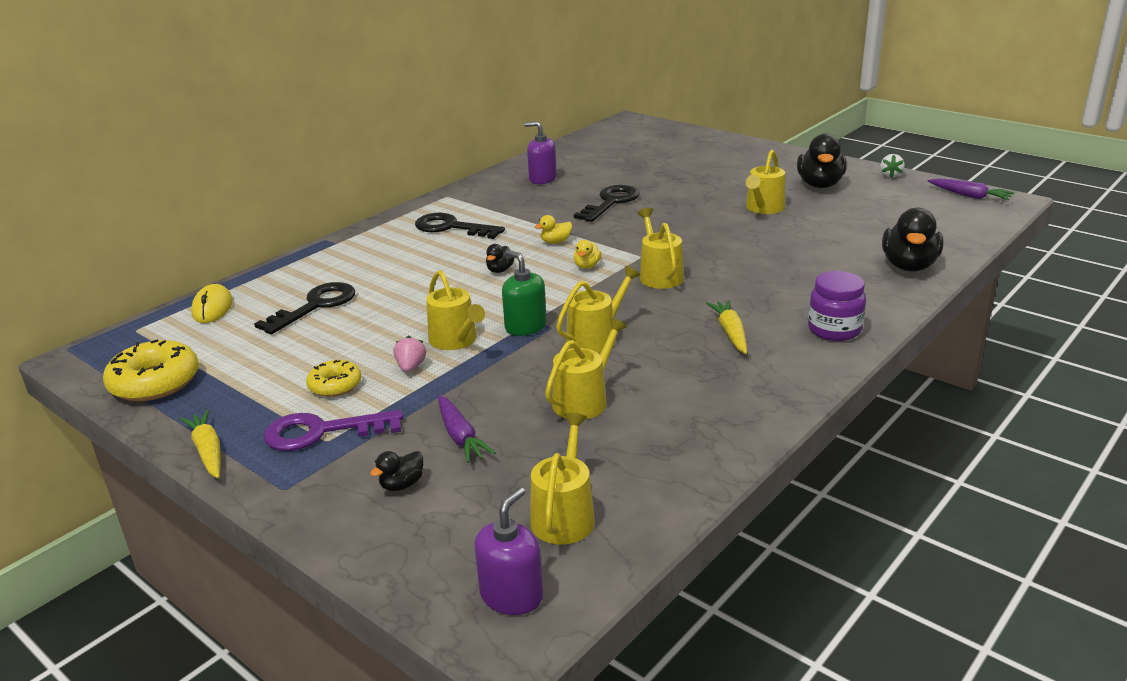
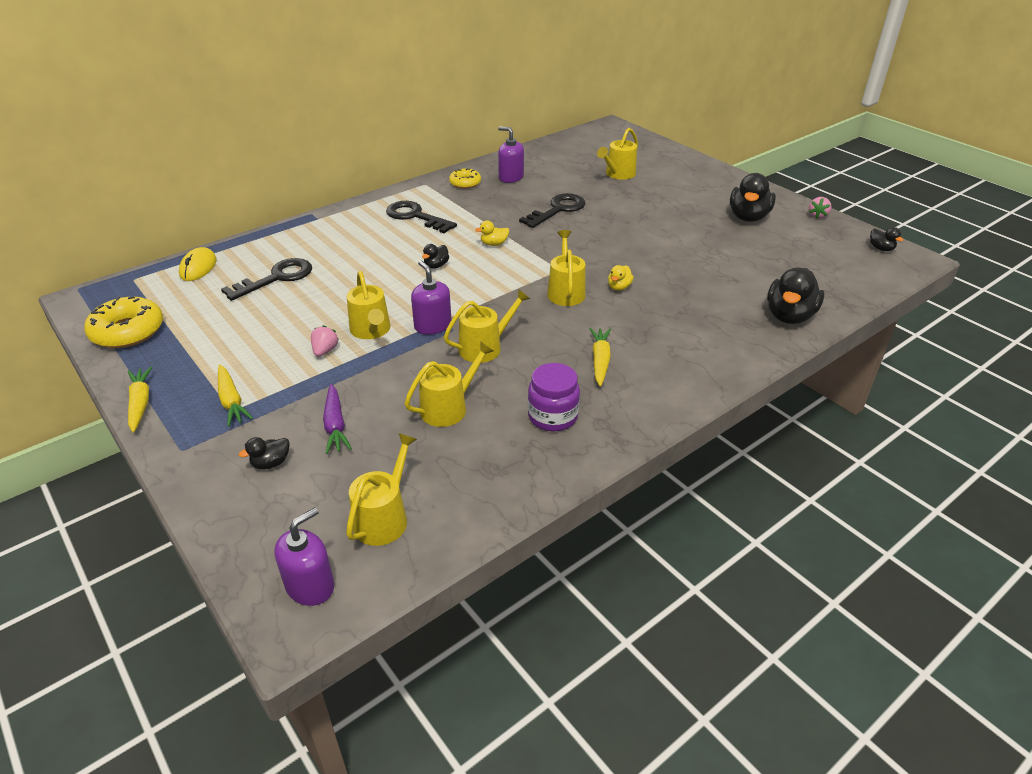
camera: 10 degrees right, 10 degrees up
(322, 432) = (231, 401): purple key -> yellow carrot
(335, 385) = (260, 358): yellow donut -> yellow donut (465, 183)
(525, 326) = (433, 326): green soap dispenser -> purple soap dispenser
(587, 266) = (509, 272): yellow duck -> yellow duck (619, 287)
(763, 208) = (687, 235): yellow watering can -> yellow watering can (618, 174)
(834, 330) = (691, 372): purple jar -> purple jar (552, 416)
(890, 175) = (817, 215): white strawberry -> pink strawberry
(970, 196) = (881, 248): purple carrot -> black duck

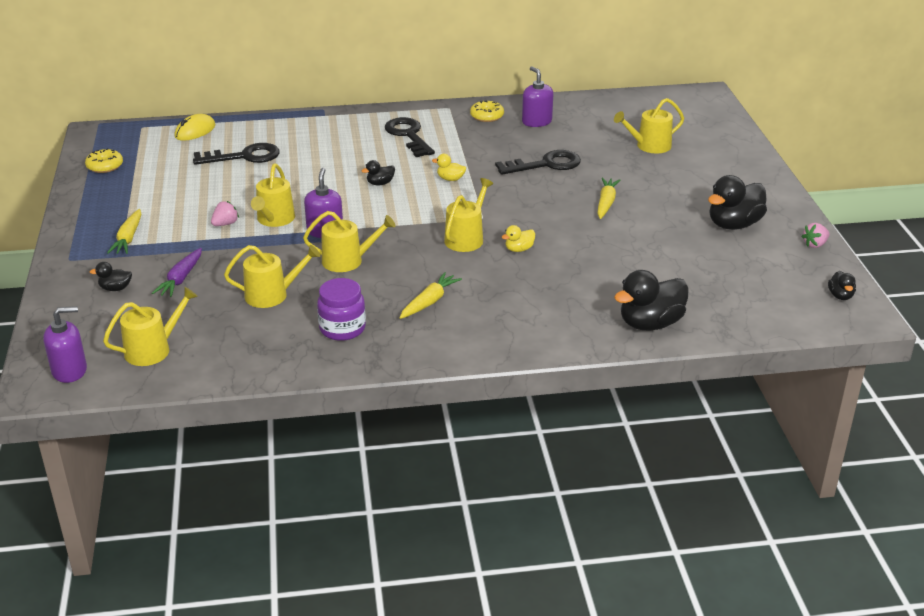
camera: 30 degrees right, 5 degrees down
(128, 331) = (105, 166): yellow donut -> yellow donut, size x0.59
(140, 403) = (70, 220): yellow carrot -> yellow carrot (606, 203)

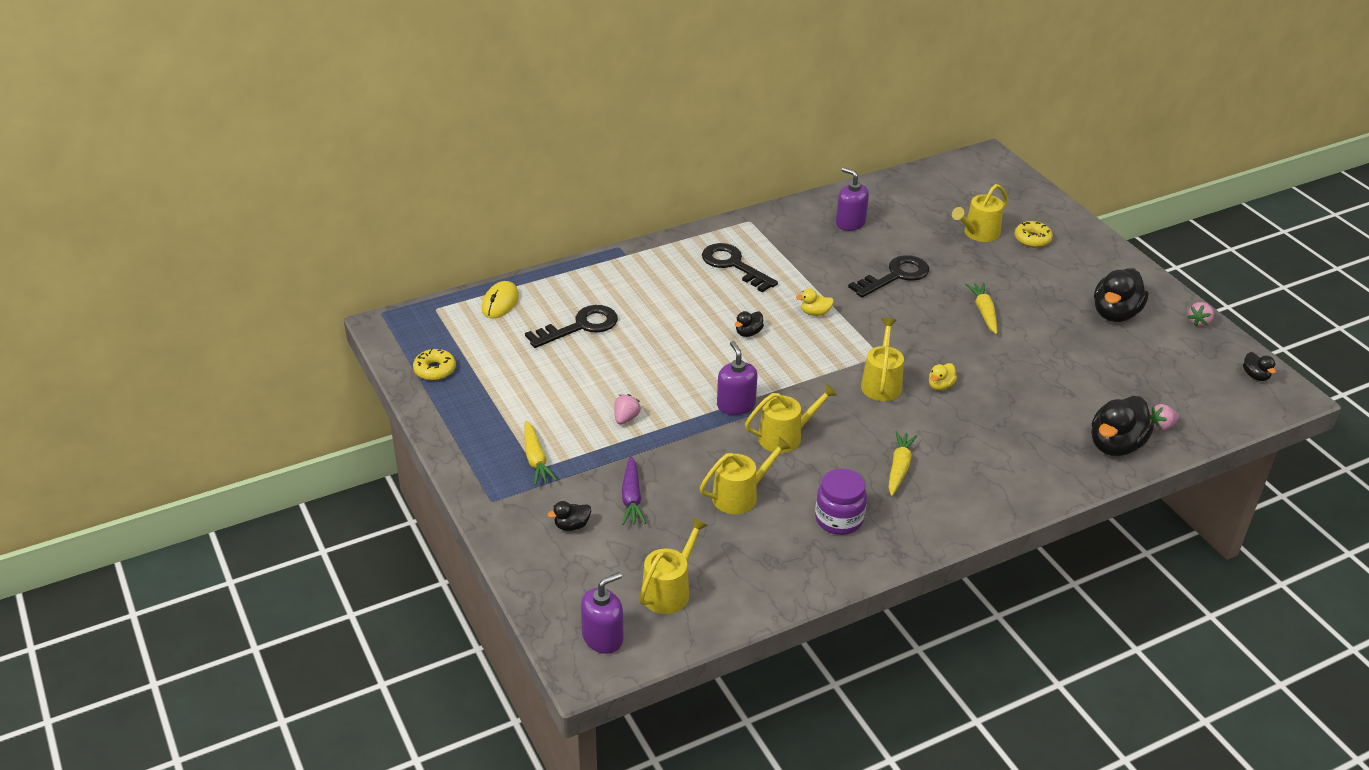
camera: 20 degrees left, 5 degrees up
(274, 219) = (673, 401): yellow watering can -> none
(487, 116) = (795, 225): yellow donut -> yellow donut (1032, 239)
(709, 317) = (1161, 426): none -> pink strawberry

